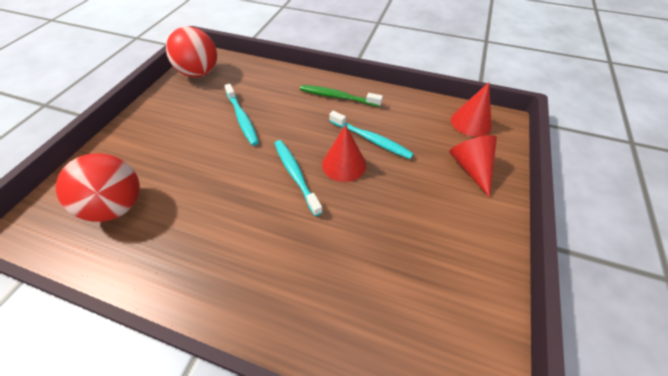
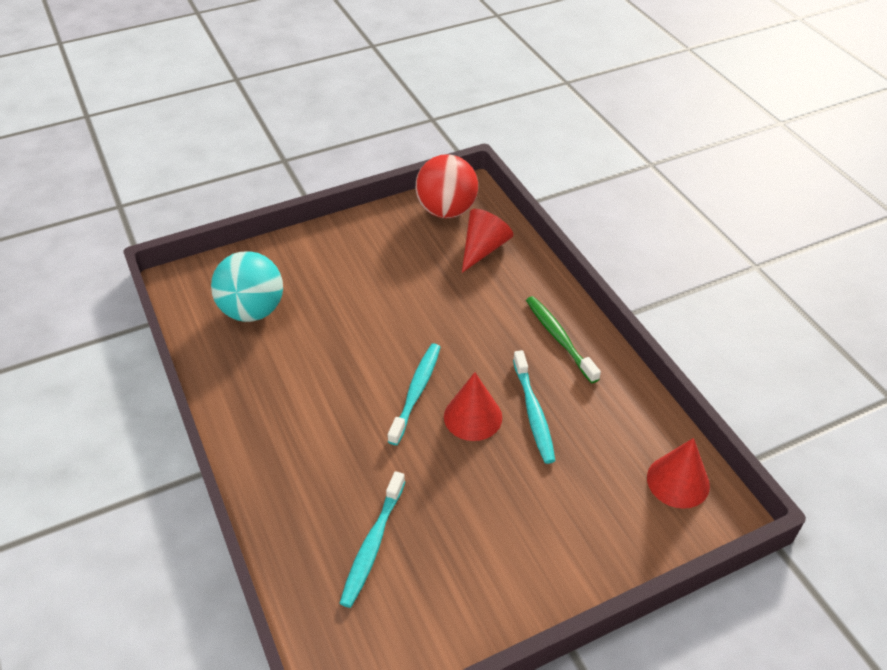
camera: 45 degrees right, 5 degrees down
(118, 206) = (252, 311): red ball -> turquoise ball
(242, 118) = (432, 295): turquoise toothbrush -> turquoise toothbrush (372, 544)
(471, 168) = (601, 525): red cone -> red cone (483, 248)

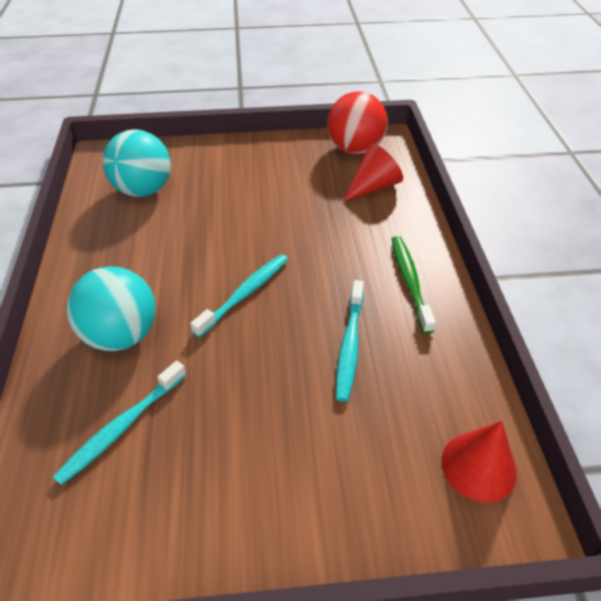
camera: 20 degrees right, 0 degrees up
(322, 464) = (121, 335): none -> turquoise ball
(473, 417) = (286, 332): red cone -> none

